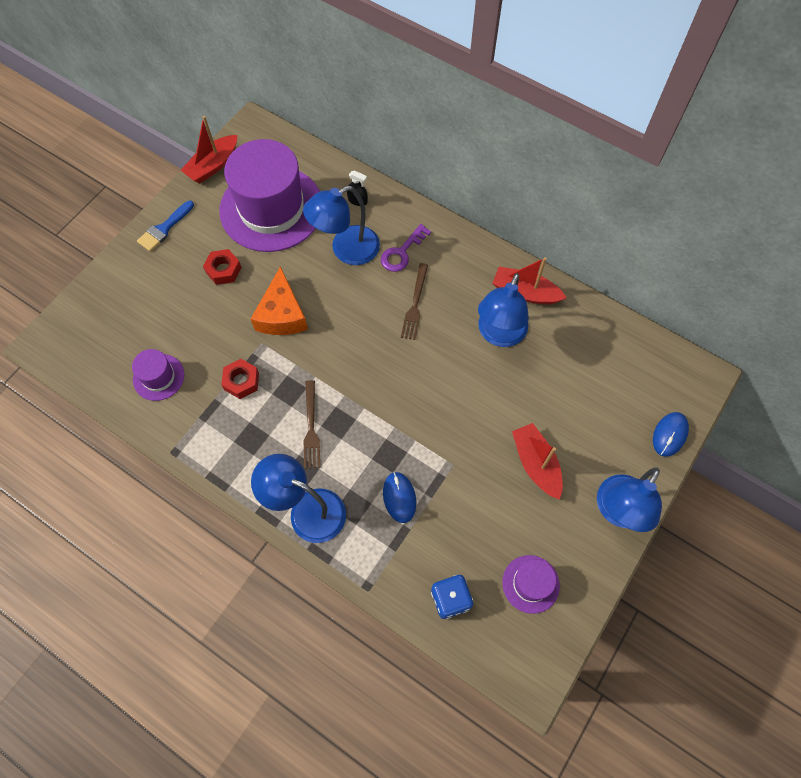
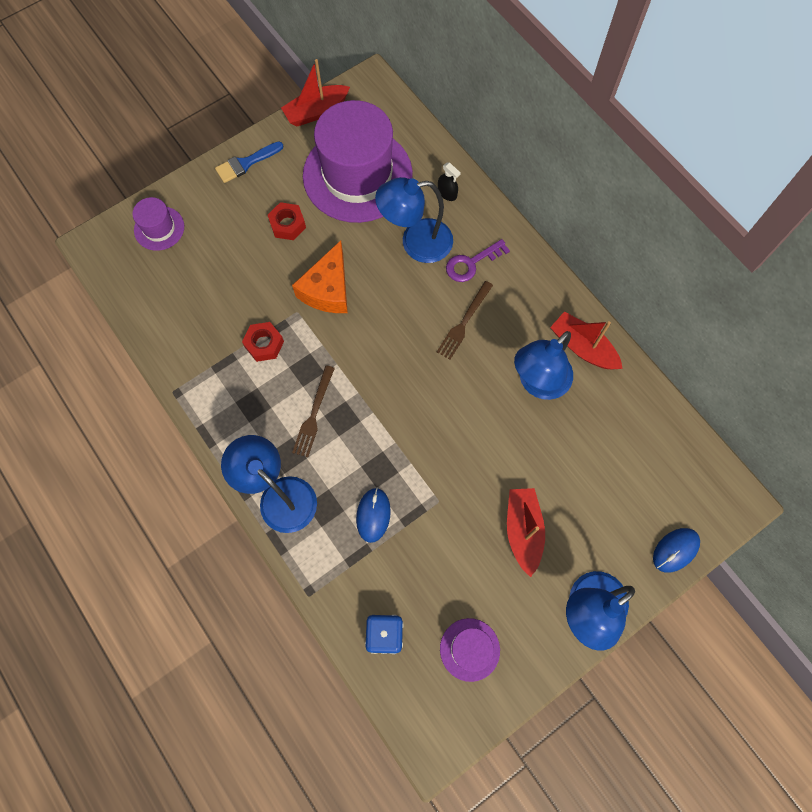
camera: 20 degrees right, 5 degrees up
(158, 377) = (188, 313): purple hat -> purple hat (159, 228)

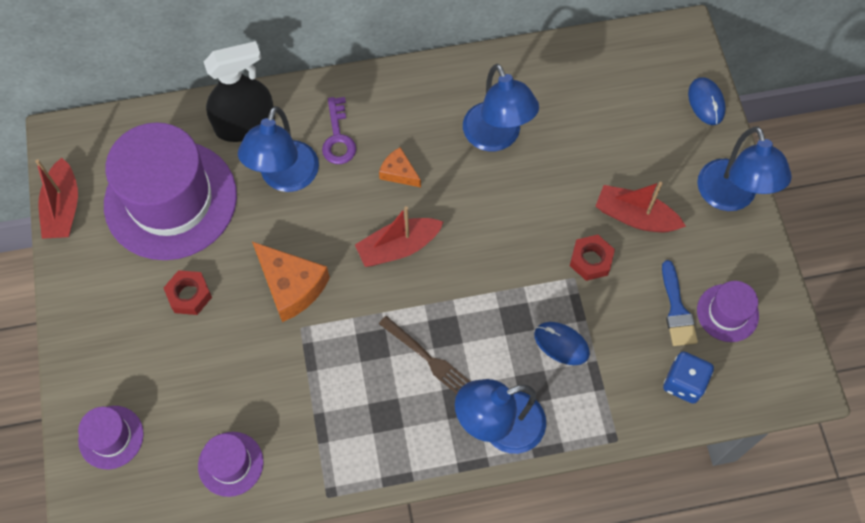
camera: 65 degrees left, 5 degrees down
(171, 314) = (230, 464): none -> purple hat
(246, 163) = (83, 309): blue brush -> blue brush (677, 310)
(264, 344) = (321, 376): red nut -> red nut (590, 260)
(447, 193) = (245, 124): black spray bottle -> black spray bottle, size x2.36
(464, 322) = (399, 173): brown fork -> orange cheese
(582, 347) = (479, 83): red boat -> red boat (398, 247)

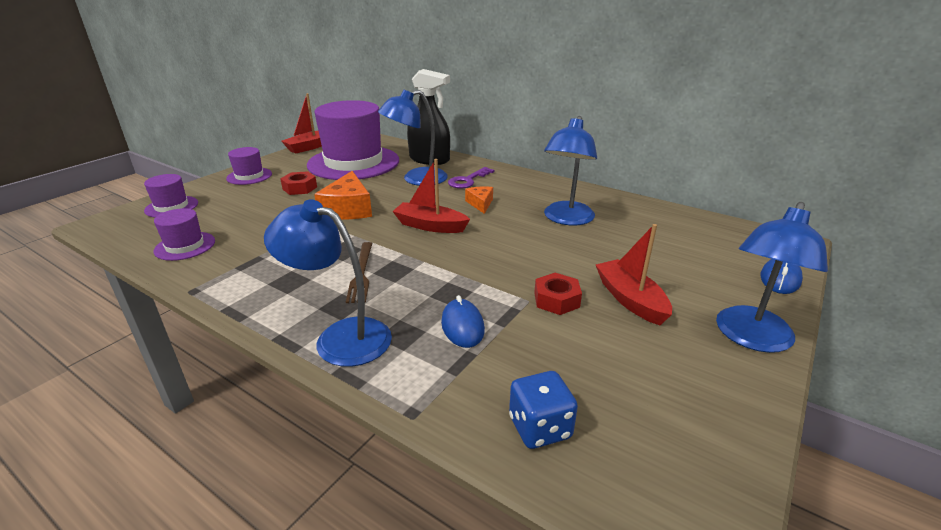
camera: 45 degrees right, 35 degrees down
(677, 310) = (600, 373): blue brush -> none
(727, 313) = (658, 410): purple hat -> purple hat (249, 176)

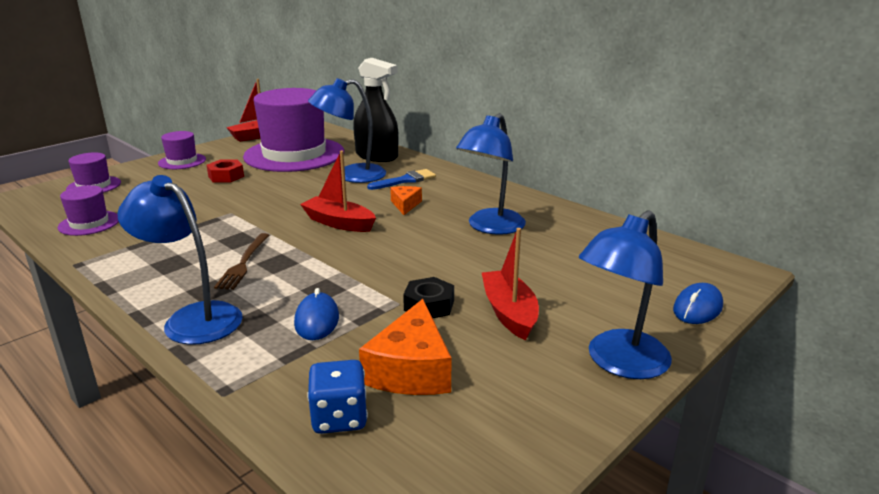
camera: 10 degrees right, 5 degrees down
(348, 209) = (264, 200): orange cheese -> orange cheese (411, 369)
(468, 180) = (406, 180): purple key -> blue brush
(556, 300) = (429, 305): red nut -> black nut

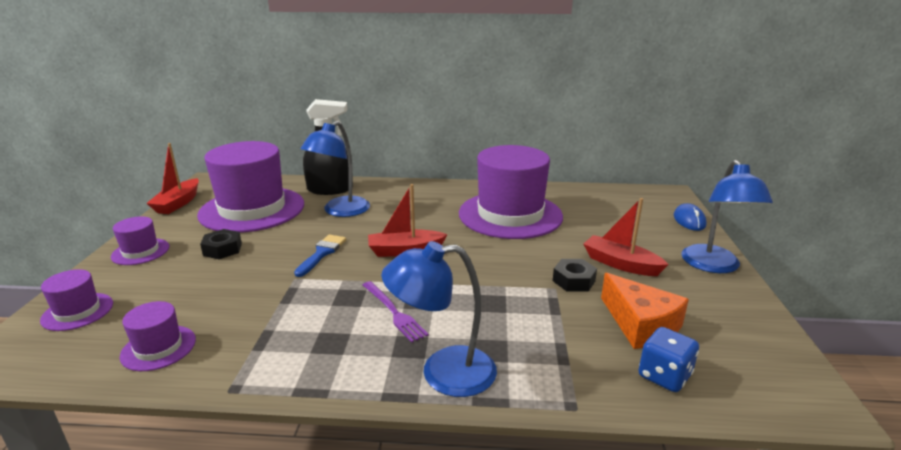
camera: 40 degrees left, 0 degrees up
(226, 176) = (222, 249): red nut -> black nut
(244, 263) = (393, 312): brown fork -> purple fork
(317, 320) = (530, 325): blue mouse -> none
(405, 205) = (426, 219): orange cheese -> none
(406, 180) = (390, 201): blue brush -> blue brush (322, 253)
(490, 227) = (510, 215): blue lamp -> purple hat

